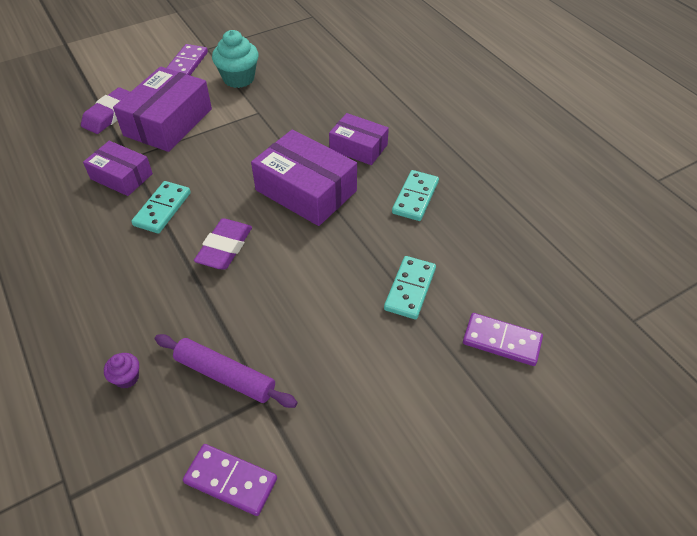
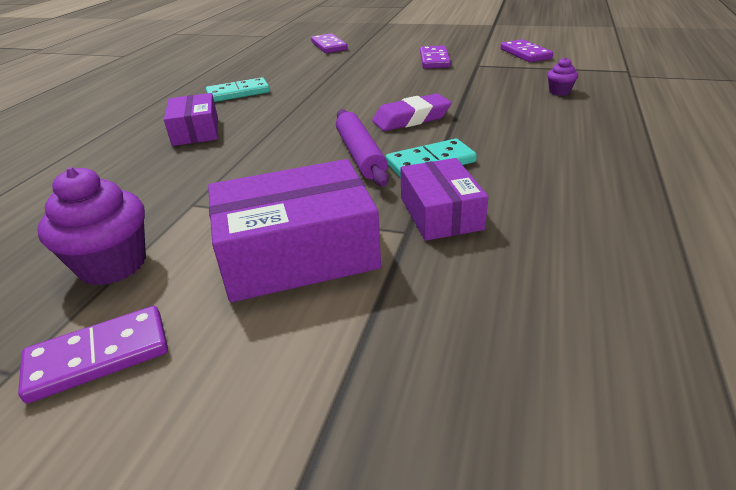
camera: 130 degrees left, 15 degrees down
(110, 115) = (358, 323): purple eraser -> none
(225, 376) = (490, 75): purple rolling pin -> purple rolling pin (360, 155)
(239, 78) = (113, 265): turquoise cupcake -> purple cupcake
(306, 190) = (292, 124): purple box -> none
(326, 381) = (434, 60): none -> purple domino
(410, 289) = (332, 68): turquoise domino -> none

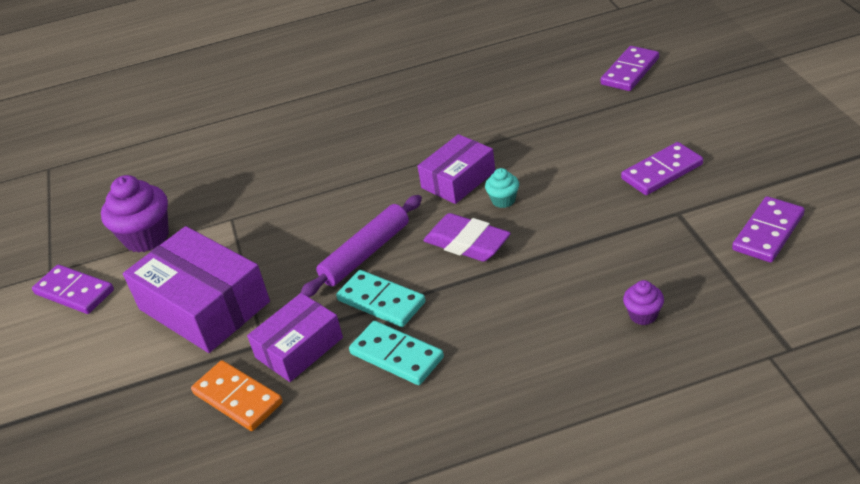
camera: 60 degrees right, 5 degrees up
(196, 131) = (340, 139): purple box -> purple box (458, 179)
(238, 93) = (437, 105): turquoise domino -> turquoise domino (397, 355)
(385, 99) = (503, 200): none -> turquoise cupcake
(475, 267) = (238, 398): none -> orange domino

